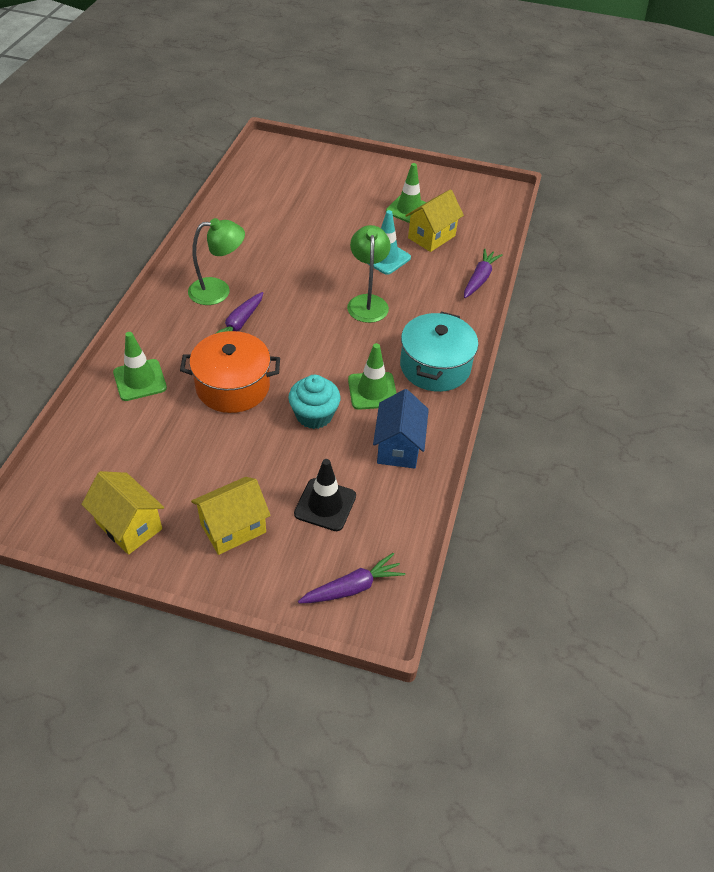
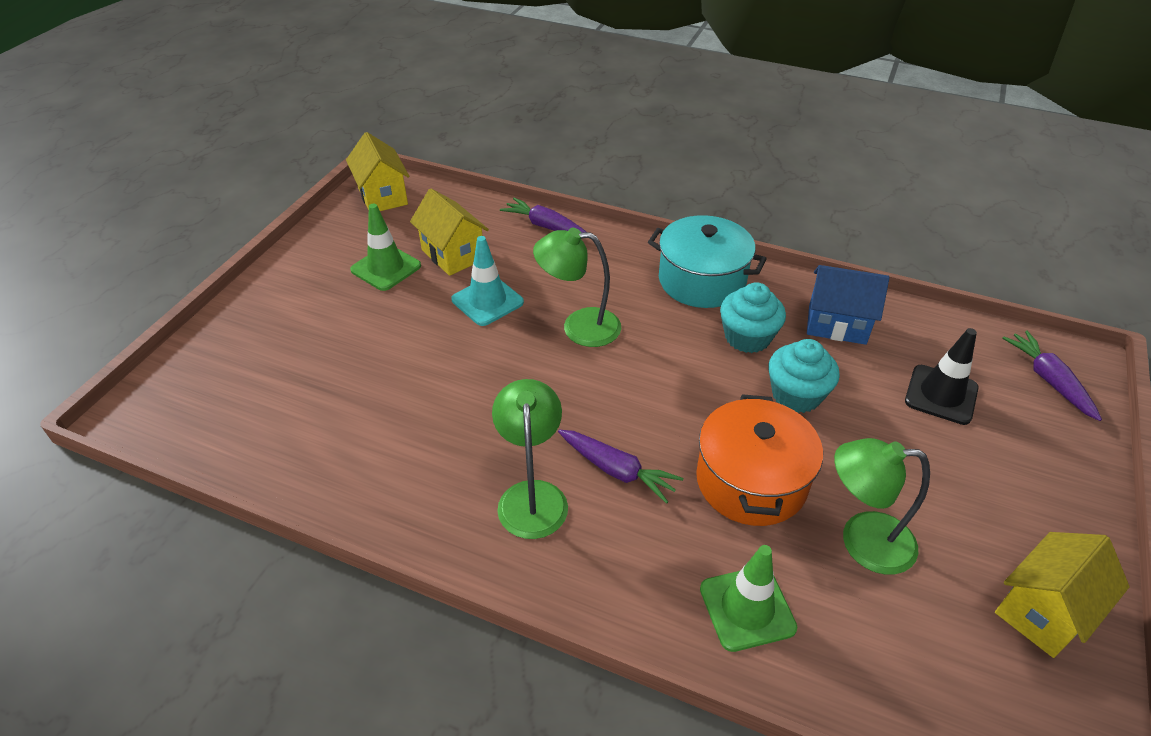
camera: 80 degrees left, 5 degrees down
(185, 438) = (862, 541): none -> green lamp
(233, 528) = (1005, 486): yellow house -> yellow house (382, 196)
(372, 391) = (747, 337): green traffic cone -> turquoise cupcake

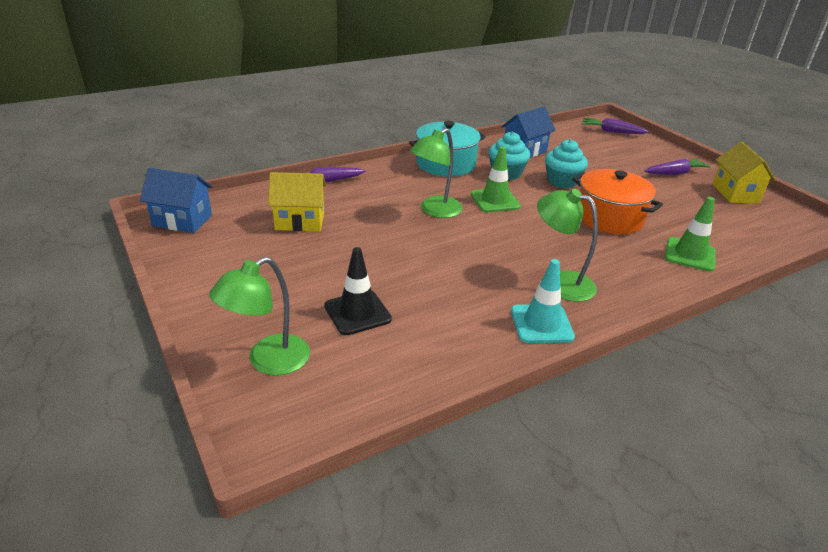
camera: 55 degrees left, 10 degrees down
(382, 196) = (182, 220): yellow house -> blue house
(386, 268) = (271, 250): green traffic cone -> green traffic cone (495, 200)
(487, 301) = (367, 229): turquoise traffic cone -> turquoise traffic cone (541, 324)
(617, 470) = (566, 248): purple carrot -> purple carrot (675, 173)
(862, 541) = (669, 210): green lamp -> green lamp (268, 361)
(941, 395) = (597, 153): black traffic cone -> black traffic cone (357, 313)

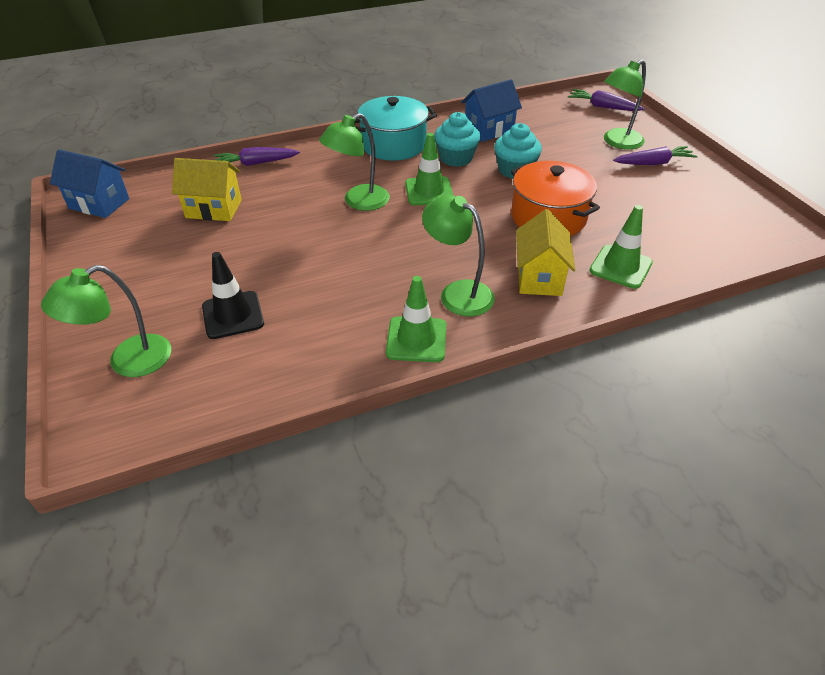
camera: 10 degrees right, 10 degrees up
(541, 324) = (416, 339): turquoise traffic cone -> green traffic cone
(637, 158) = (617, 142): none -> green lamp
(735, 193) = (714, 191): yellow house -> yellow house (539, 277)

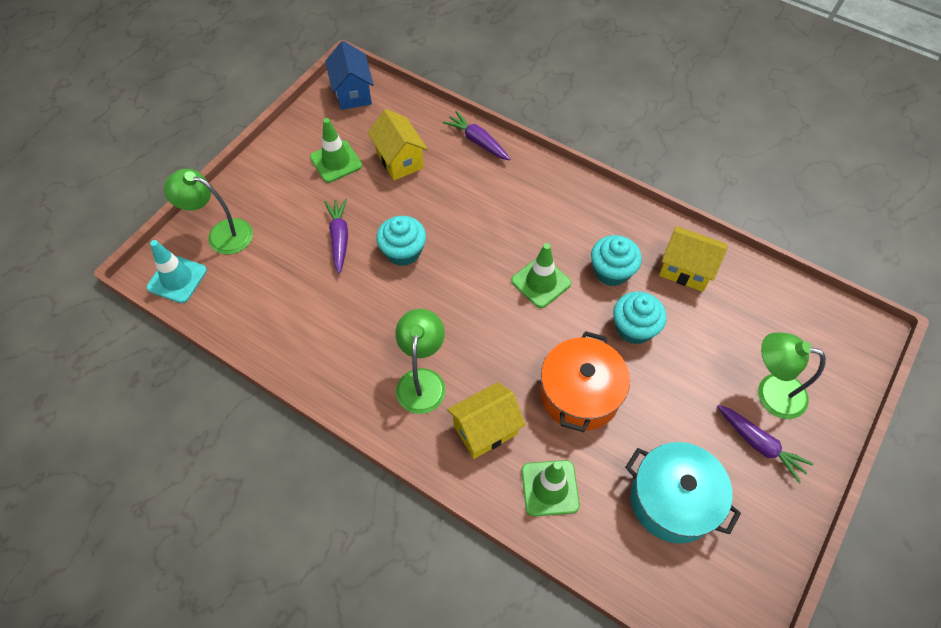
camera: 55 degrees right, 15 degrees up
(136, 425) = (177, 279): none -> turquoise traffic cone
(233, 315) = (298, 256): black traffic cone -> none
(312, 247) = (403, 251): none -> turquoise cupcake
(358, 202) = (484, 242): green lamp -> none
(393, 145) = (590, 213): turquoise pot -> turquoise pot (672, 500)
(416, 339) = (351, 383): green traffic cone -> green traffic cone (336, 161)
(489, 130) = (686, 270): blue house -> yellow house
(602, 107) = (836, 345): purple carrot -> purple carrot (339, 238)

